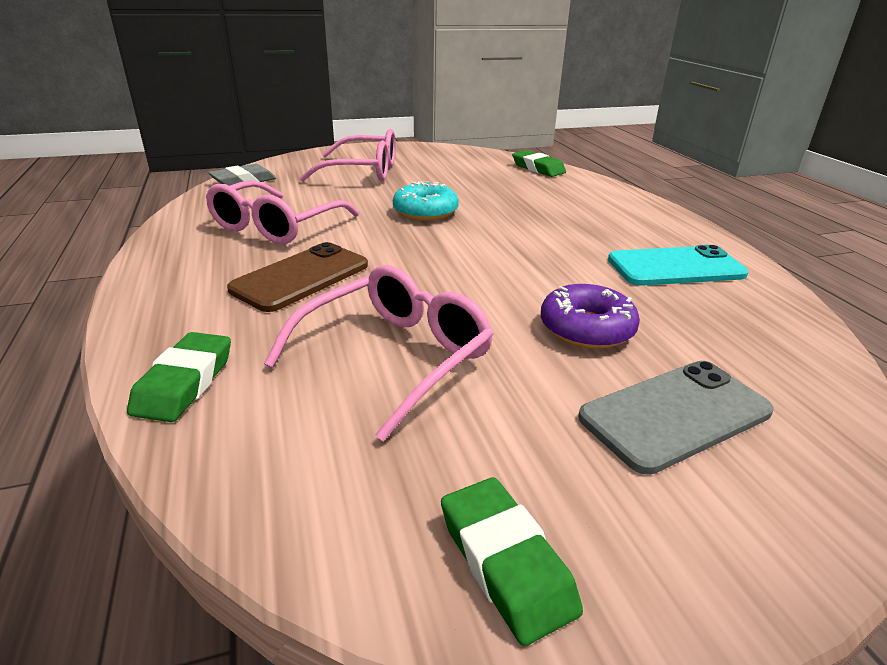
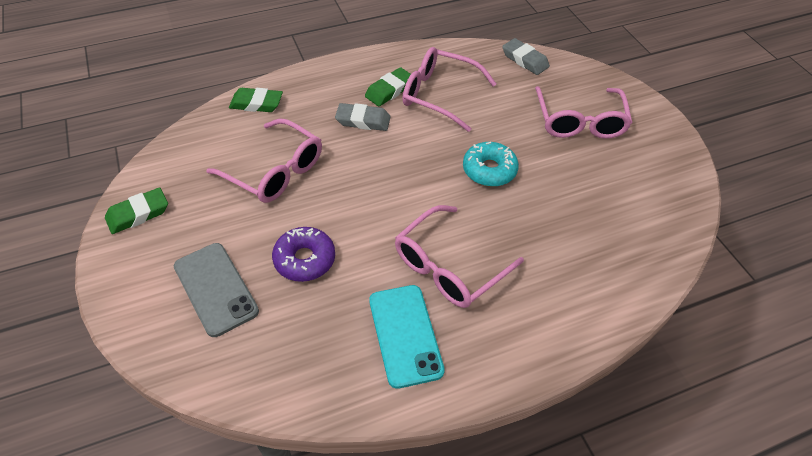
camera: 85 degrees right, 20 degrees up
(301, 277) = (363, 120): brown phone -> grey eraser
(538, 168) = (652, 256): green eraser -> green eraser (389, 90)
(572, 240) = (449, 267): none -> pink glasses

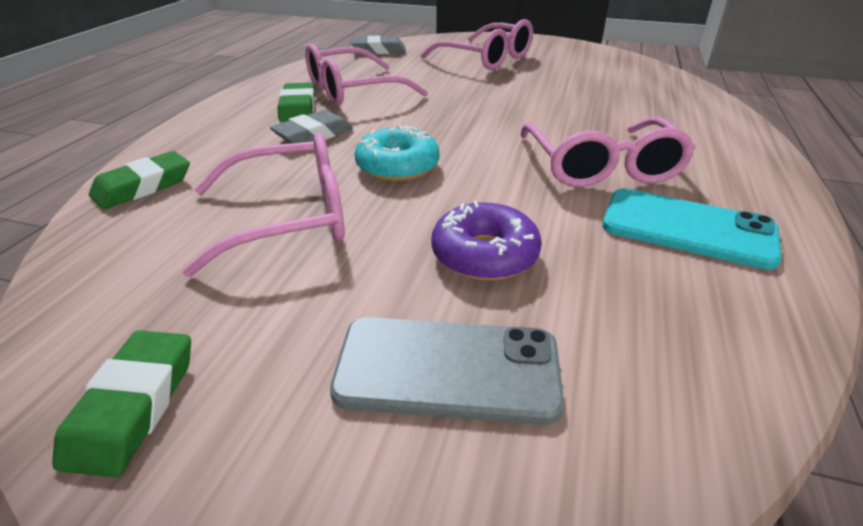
camera: 50 degrees left, 15 degrees down
(489, 170) = (490, 105): turquoise donut -> turquoise donut (397, 166)

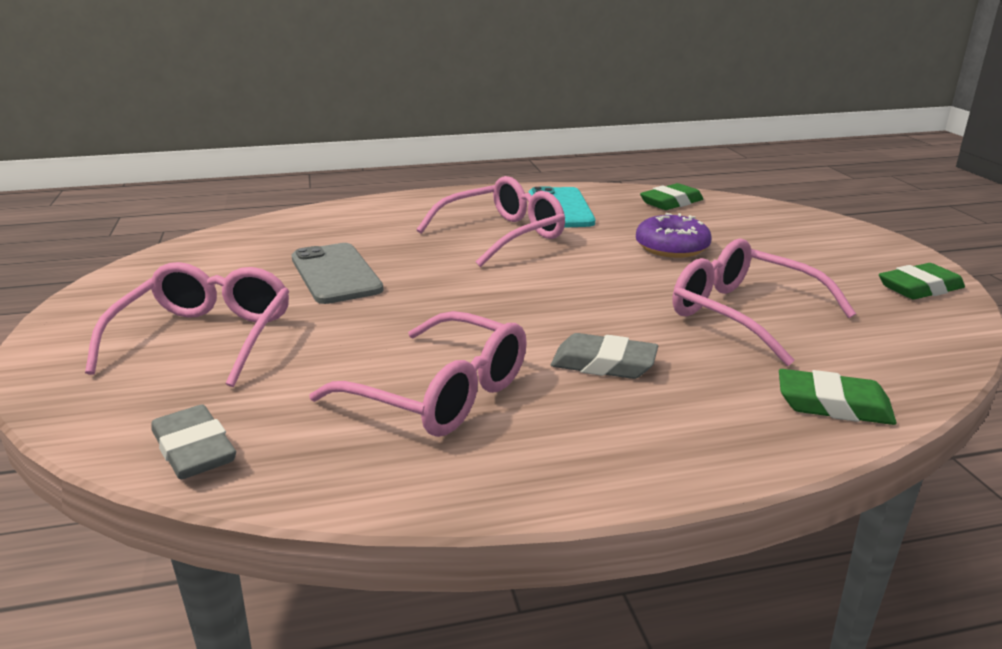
camera: 120 degrees left, 10 degrees down
(298, 108) = (545, 409): green eraser -> green eraser (671, 202)
(397, 166) = (606, 301): turquoise donut -> none
(448, 369) = (766, 237): grey phone -> grey phone (335, 274)

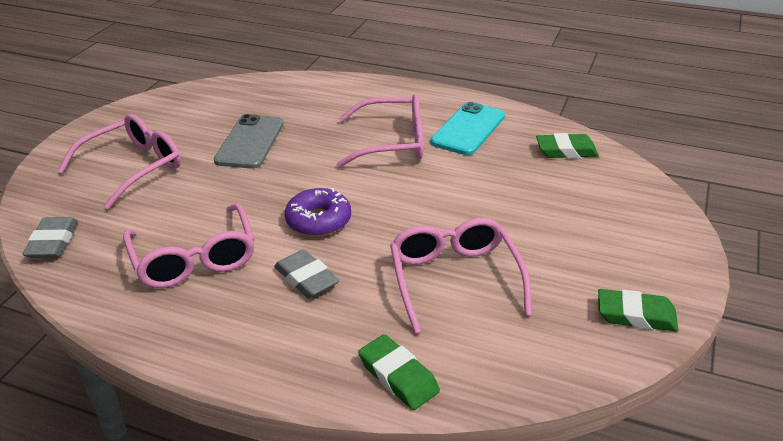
camera: 35 degrees right, 10 degrees up
(672, 247) = (496, 198): purple donut -> purple donut (318, 221)

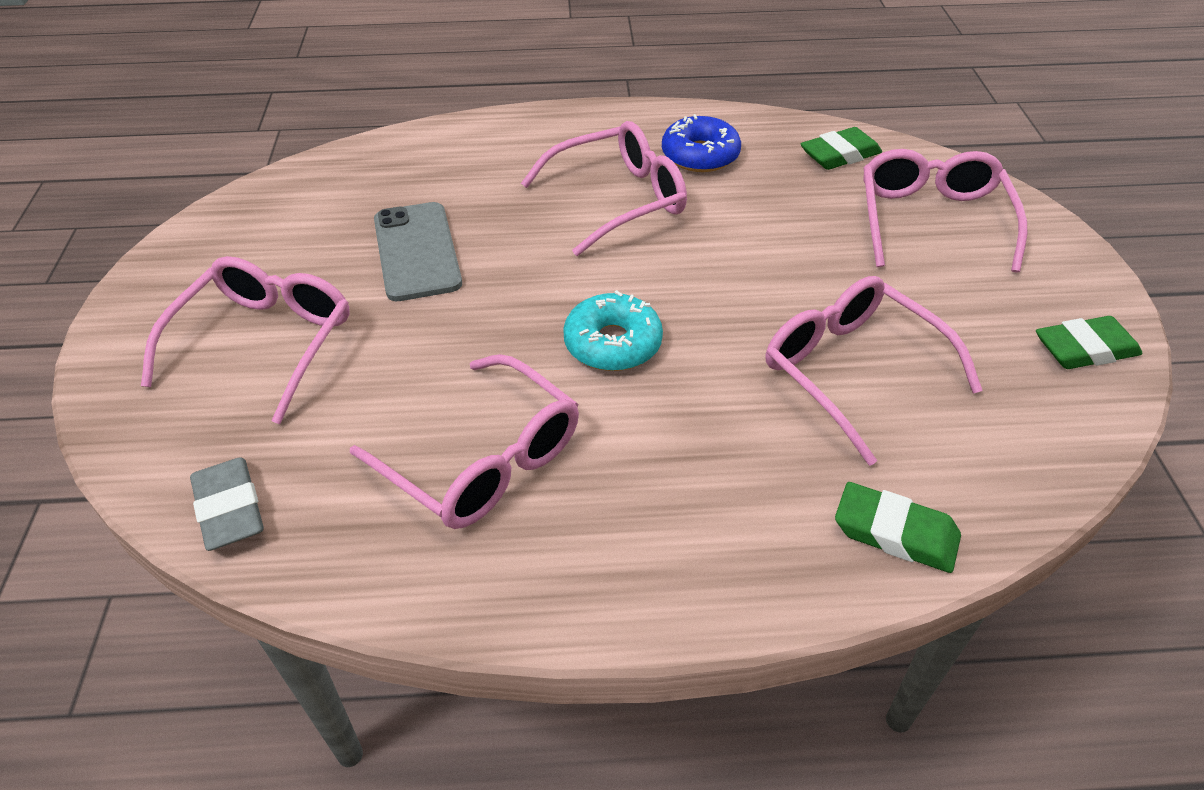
camera: 25 degrees left, 10 degrees up
(306, 279) = (666, 435): grey eraser -> none
(318, 221) = (613, 343): purple donut -> turquoise donut
(468, 129) = (700, 155): turquoise phone -> blue donut
(596, 207) = (931, 221): none -> pink glasses

